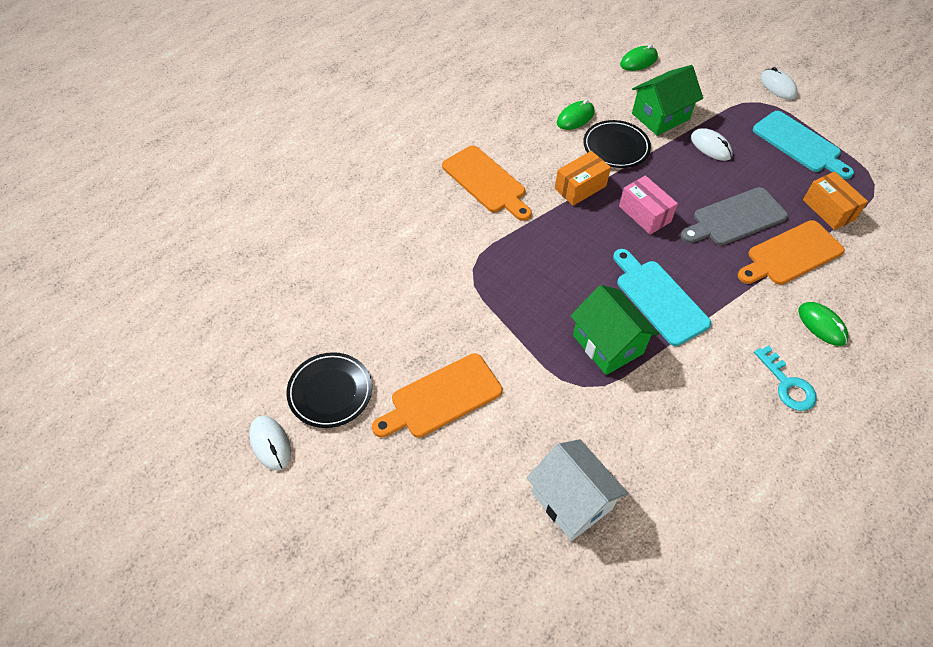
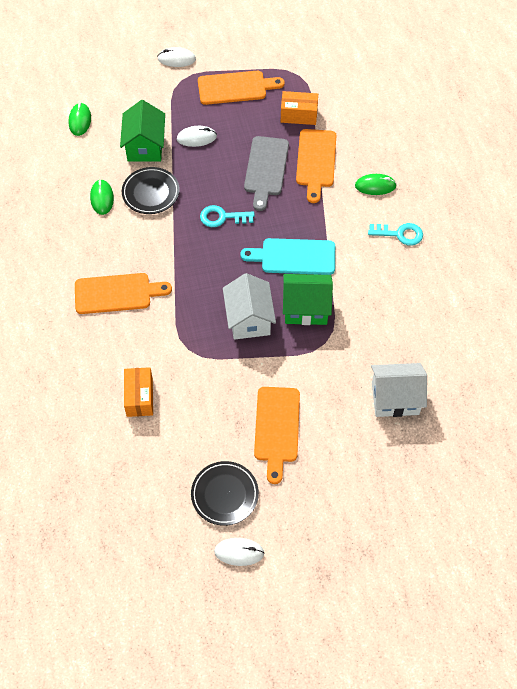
camera: 55 degrees left, 5 degrees up
(550, 300) = (249, 319): none -> white house
(580, 187) = (169, 239): orange box -> orange box (139, 397)
(644, 214) = (222, 217): pink box -> turquoise key
(799, 144) = (235, 88): turquoise cutting board -> orange cutting board

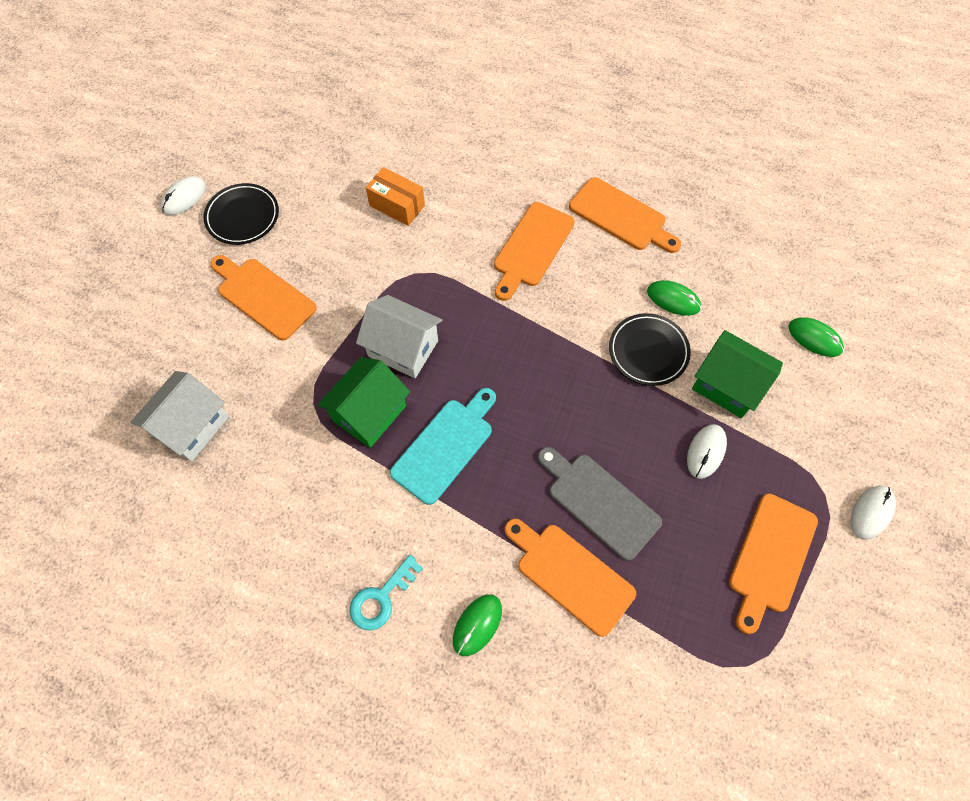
camera: 125 degrees right, 5 degrees up
(52, 257) = (621, 216): none -> orange cutting board
(222, 217) = (559, 405): turquoise key -> none
(299, 115) = (668, 610): orange box -> none

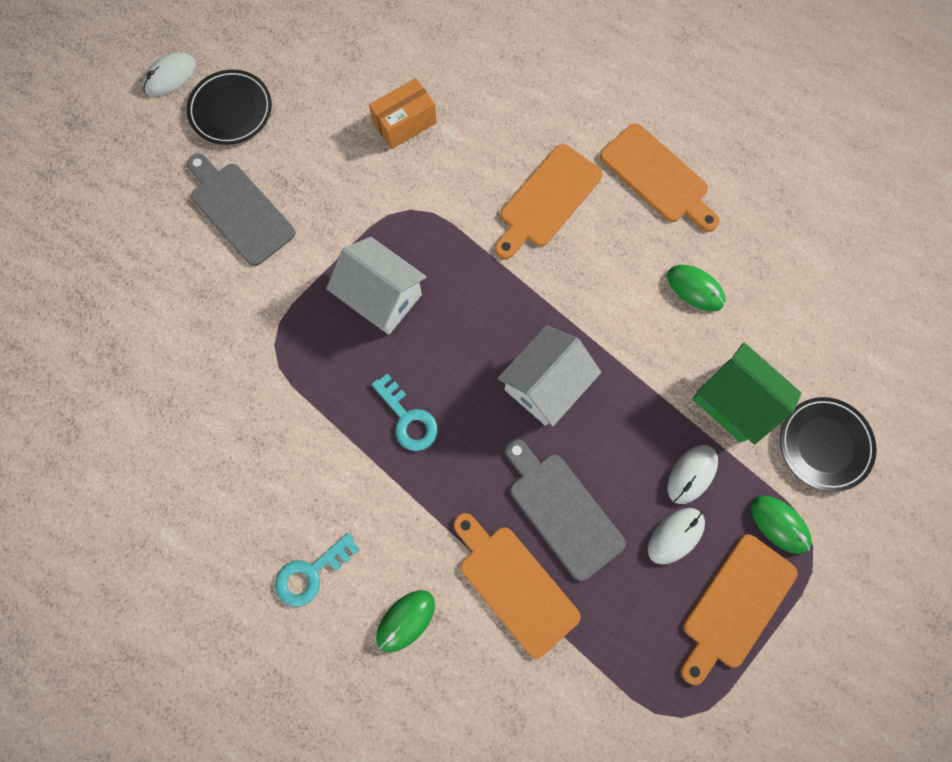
camera: 10 degrees right, 10 degrees up
(191, 426) = (142, 349): white house -> white house (545, 385)
(263, 296) = (239, 210): orange cutting board -> grey cutting board
(369, 413) = (332, 366): green house -> none
(397, 205) = (405, 123): orange box -> orange box turned 75 degrees counterclockwise
(445, 447) = (408, 418): turquoise cutting board -> turquoise key
(648, 351) = (653, 346): black plate -> black plate (824, 444)
(814, 338) = (846, 362): green mouse -> green mouse (779, 524)
(871, 512) = (859, 575): white mouse -> white mouse (675, 535)

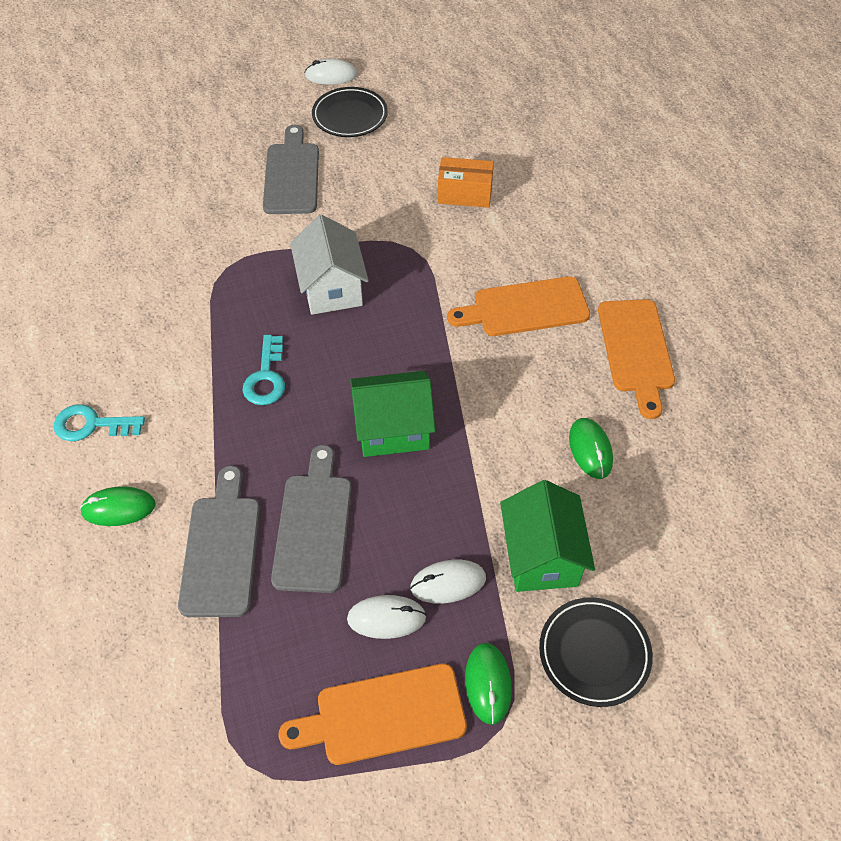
camera: 40 degrees right, 20 degrees down
(514, 585) = (221, 549): orange cutting board -> grey cutting board
(545, 385) = (393, 429): white house -> green house

